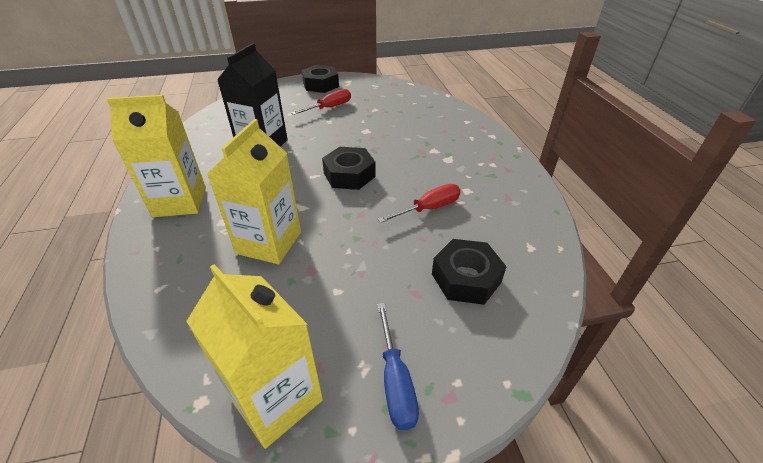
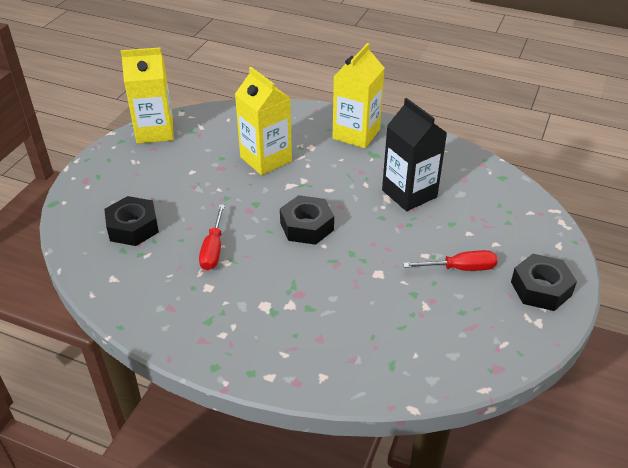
camera: 125 degrees right, 0 degrees up
(329, 108) = (460, 268): red screwdriver -> red screwdriver turned 90 degrees counterclockwise
(395, 381) = (115, 167): blue screwdriver -> none

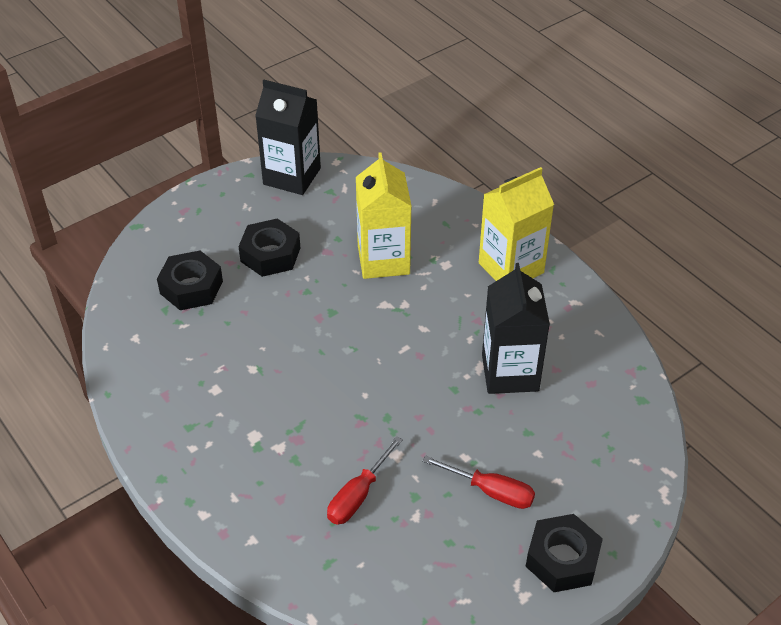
camera: 30 degrees right, 5 degrees up
(155, 131) = (292, 176): yellow carton -> black carton
(213, 249) = (250, 348): red screwdriver -> red screwdriver (358, 495)
(307, 226) = (364, 363): black nut -> black nut (270, 254)

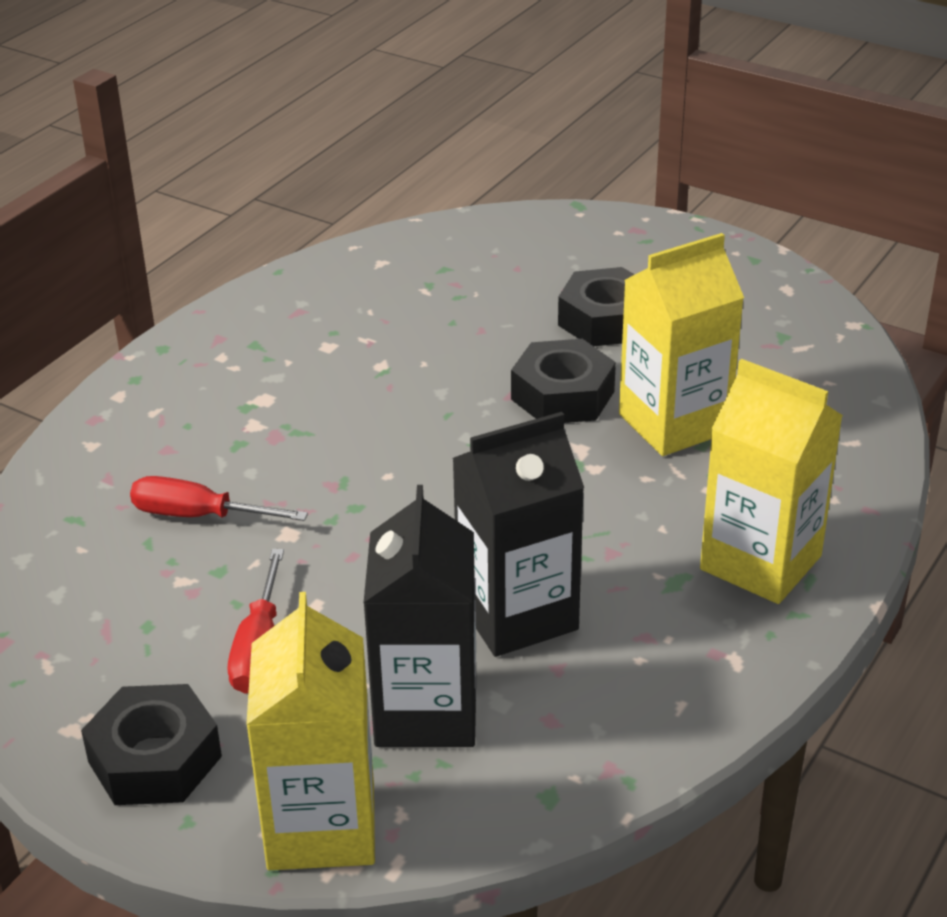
camera: 70 degrees right, 10 degrees down
(191, 287) = (496, 276): black nut -> black nut (563, 395)
(292, 176) = (783, 294): black carton -> black carton (426, 711)
(634, 495) = (321, 826): none -> yellow carton

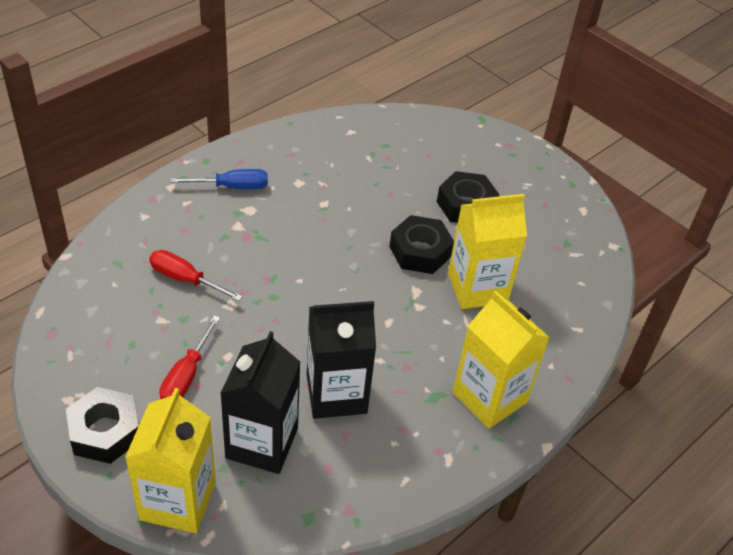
camera: 10 degrees right, 10 degrees up
(221, 374) = (232, 187): none -> blue screwdriver

